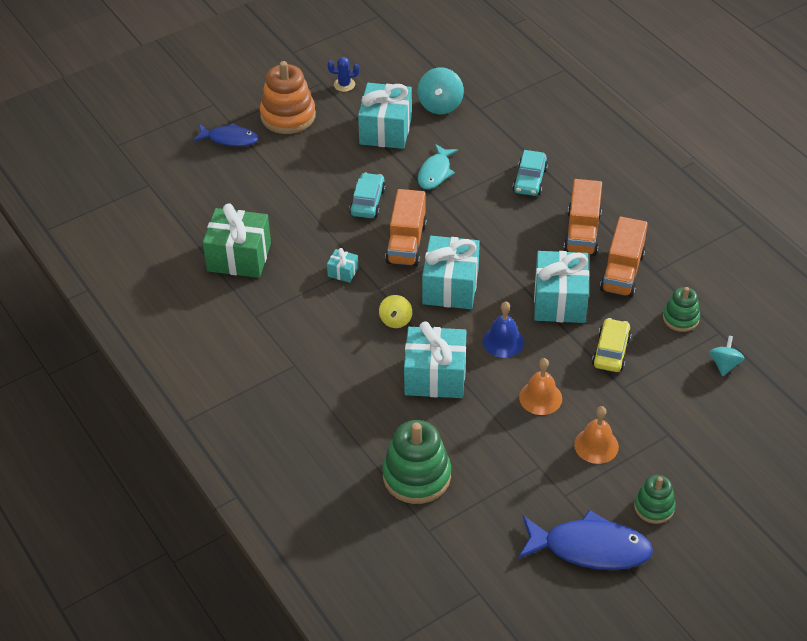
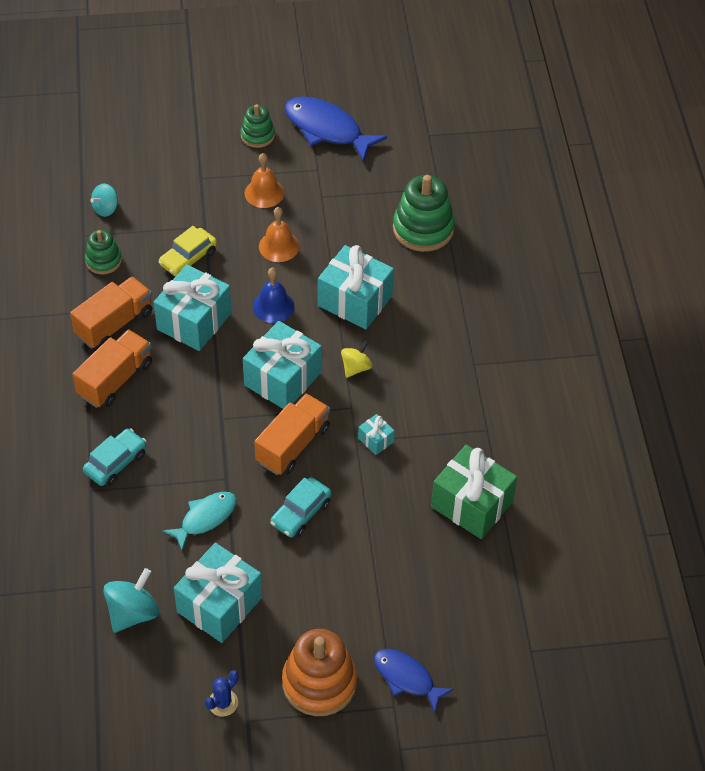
camera: 155 degrees left, 5 degrees up
(344, 85) = (223, 703): blue cactus -> blue cactus turned 75 degrees counterclockwise

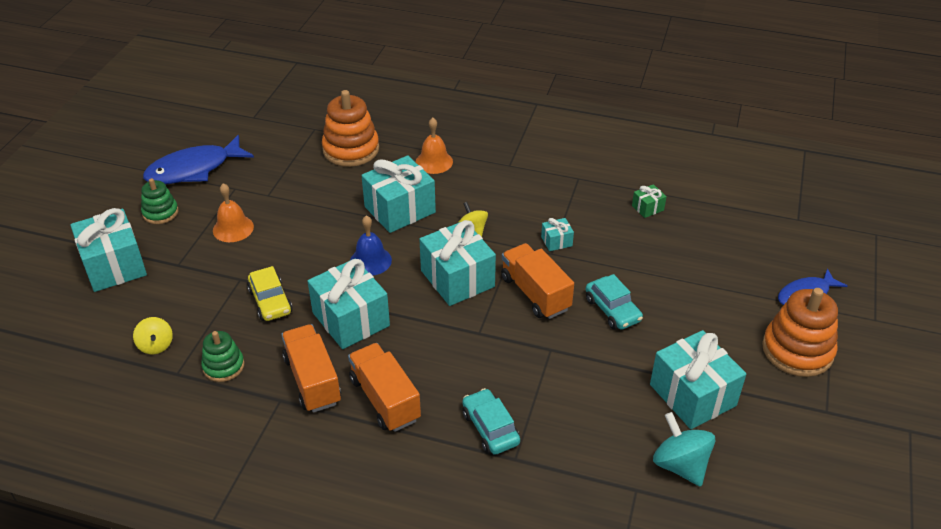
camera: 65 degrees left, 10 degrees down
(106, 209) = (156, 345): turquoise spinning top -> yellow spinning top
(179, 139) = (114, 266): none -> turquoise gift
(205, 518) = (589, 377): turquoise fish -> none
(223, 703) = (803, 424): blue cactus -> none
(279, 246) = (303, 237): orange bell -> orange bell (434, 162)
(423, 229) = (351, 149): green stacking toy -> orange stacking toy
(471, 504) = (647, 208): green gift -> green gift, size x0.45

